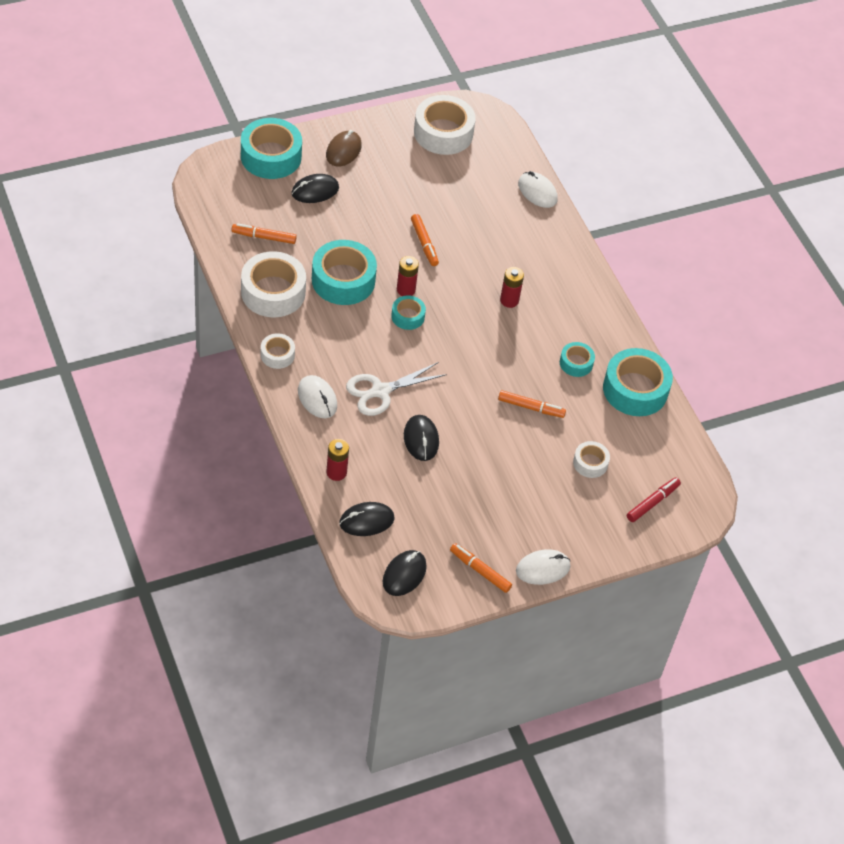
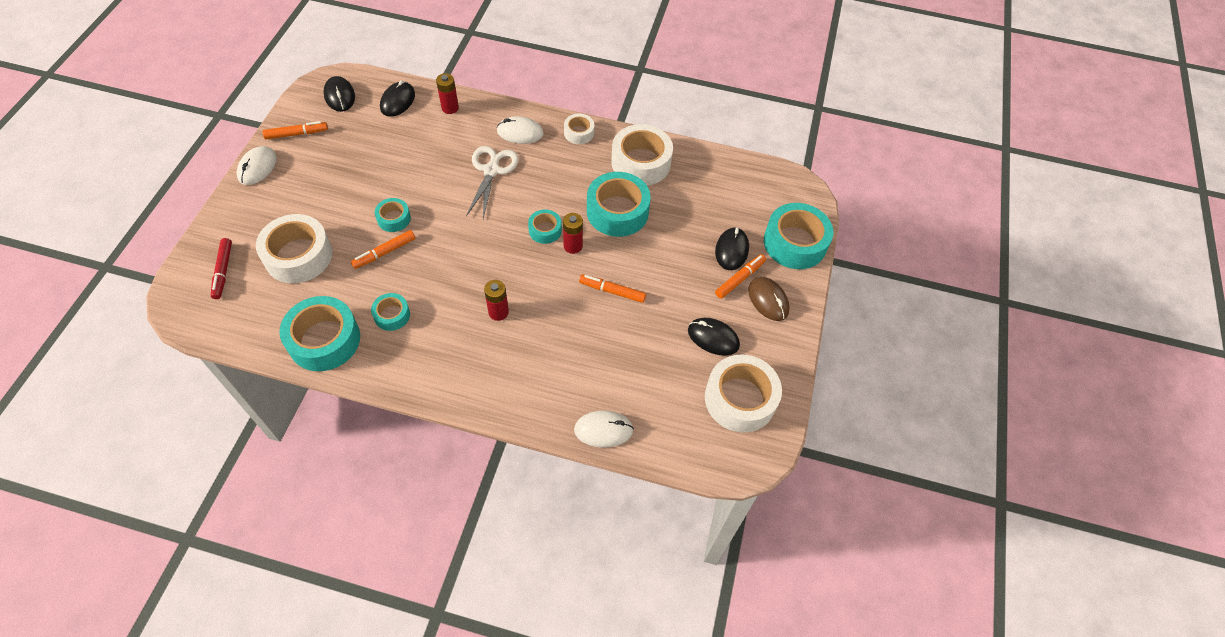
camera: 130 degrees right, 5 degrees up
(264, 237) = (703, 188): orange marker -> orange marker (739, 279)
(421, 439) = (428, 168): black mouse -> black mouse (713, 338)
(495, 425) = (394, 219): none -> turquoise tape
(590, 463) = (298, 256): white tape -> white tape, size x1.93

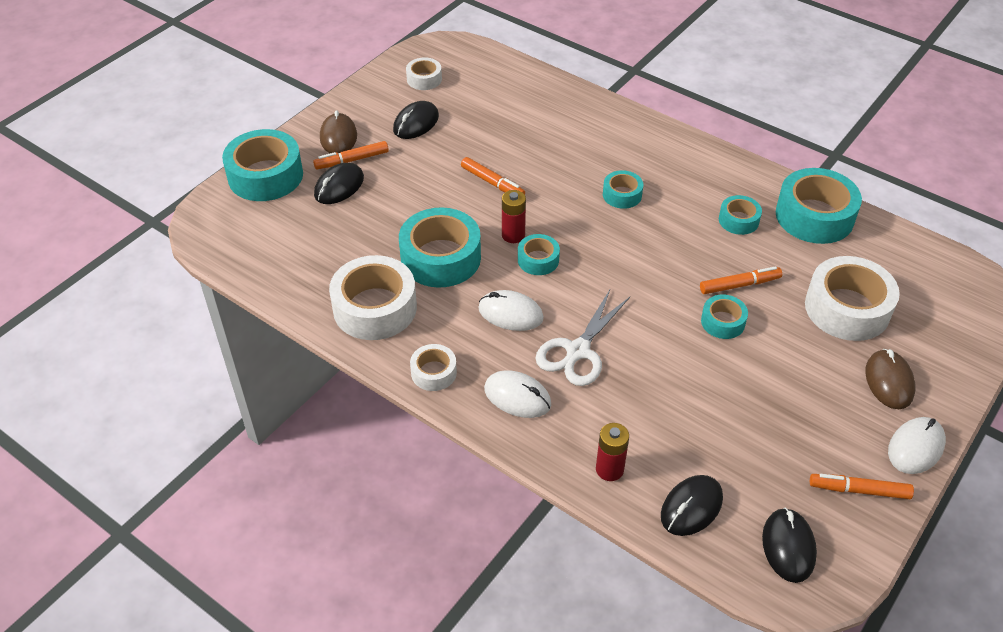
camera: 155 degrees left, 10 degrees down
(223, 271) = (940, 314): red marker -> none
(271, 206) = (889, 381): none -> brown mouse
(498, 312) = (622, 195): red battery -> turquoise tape
(603, 430) = (557, 89): white mouse -> white mouse (510, 313)
(713, 338) = (416, 123): black mouse -> black mouse turned 75 degrees clockwise
(740, 399) = (424, 79): white tape -> white tape, size x0.52

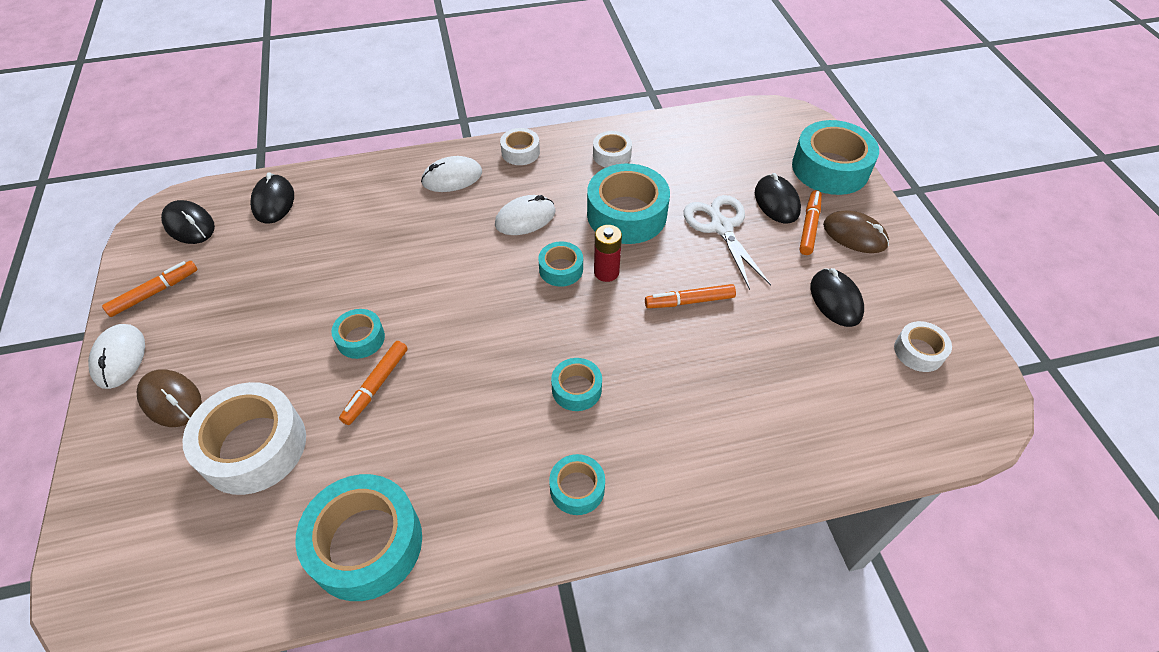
camera: 130 degrees right, 5 degrees up
(375, 308) = (612, 155): white tape -> white tape, size x0.52
(578, 351) = (448, 231): white scissors -> white scissors (721, 227)
(609, 469) = (347, 184): red battery -> none
(738, 220) = (441, 461): turquoise tape -> turquoise tape (577, 488)

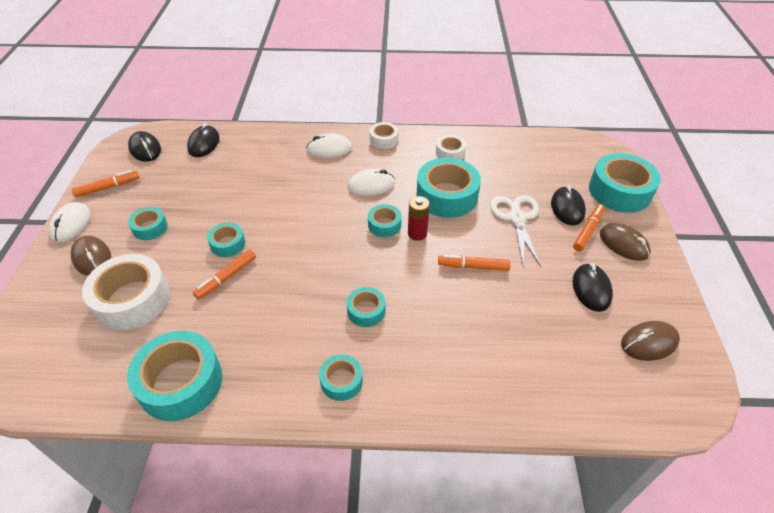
camera: 15 degrees right, 5 degrees down
(241, 338) = (150, 228): none -> turquoise tape
(918, 351) = (649, 342): white tape -> brown mouse

